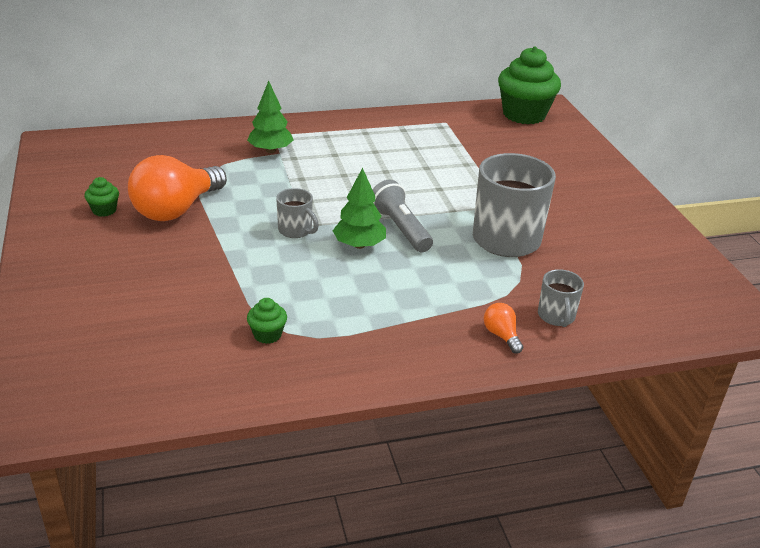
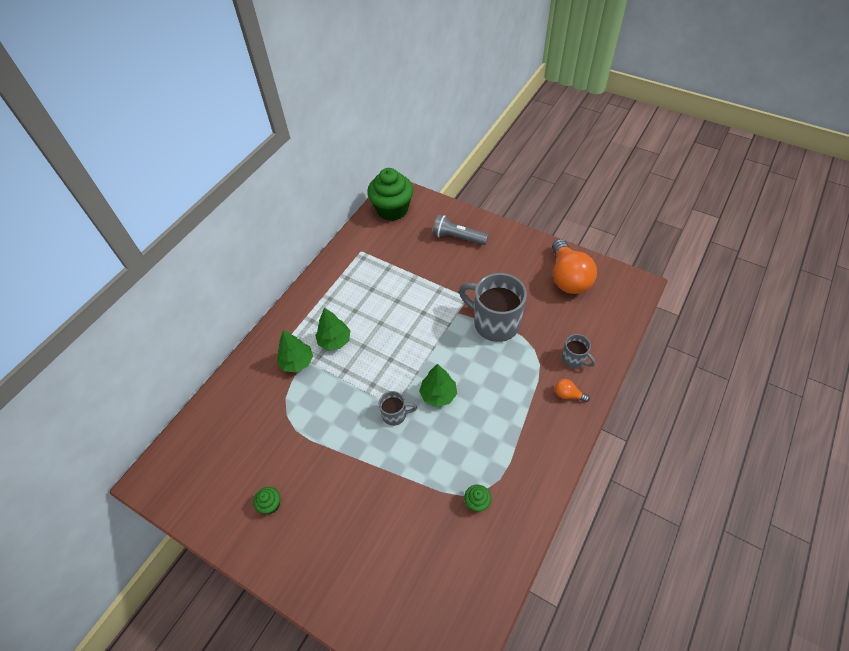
camera: 40 degrees left, 20 degrees up
(176, 210) = (311, 462): orange light bulb -> orange light bulb (568, 278)
(324, 157) = (334, 341): none -> green tree
(401, 228) = (442, 362): grey flashlight -> grey flashlight (458, 237)

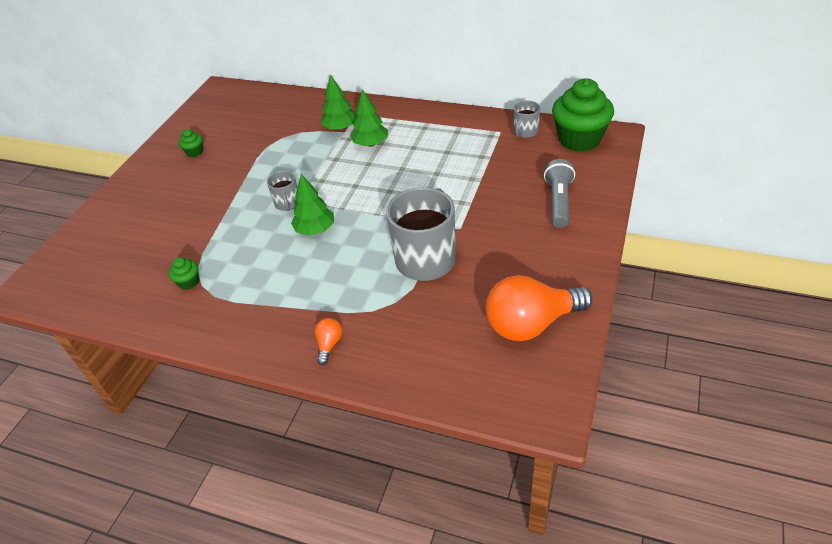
camera: 80 degrees right, 10 degrees down
(574, 359) = (386, 345): grey mug -> grey mug (525, 132)

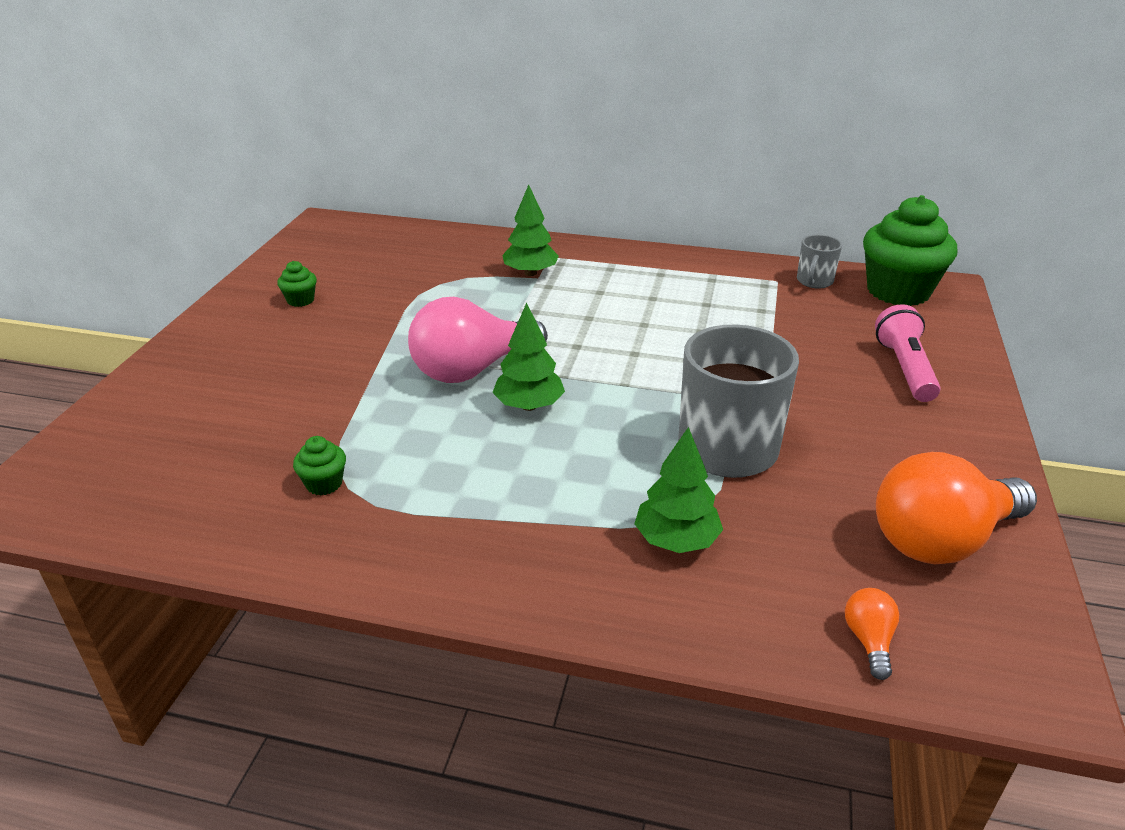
camera: 10 degrees left, 10 degrees down
(287, 204) = (472, 370): grey mug -> pink light bulb
(329, 344) = (604, 579): orange light bulb -> orange light bulb (869, 640)
(370, 144) = (584, 293): green tree -> green tree (676, 540)
(559, 202) = (905, 369): grey flashlight -> pink flashlight

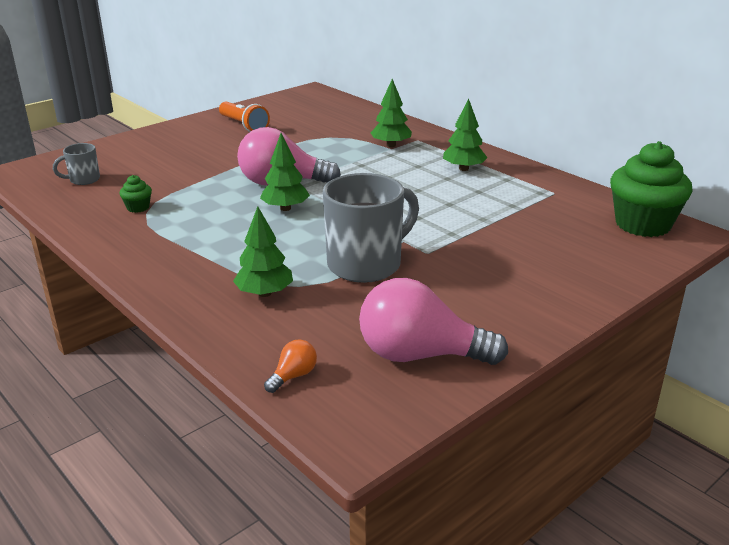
camera: 35 degrees right, 5 degrees down
(300, 300) = (243, 125): green cupcake -> orange flashlight
(651, 280) = (464, 169): none -> green tree
(814, 281) = (583, 201): grey mug -> grey mug (83, 180)
(905, 369) = (562, 267): pink flashlight -> none
(941, 540) = (420, 355): orange light bulb -> pink light bulb

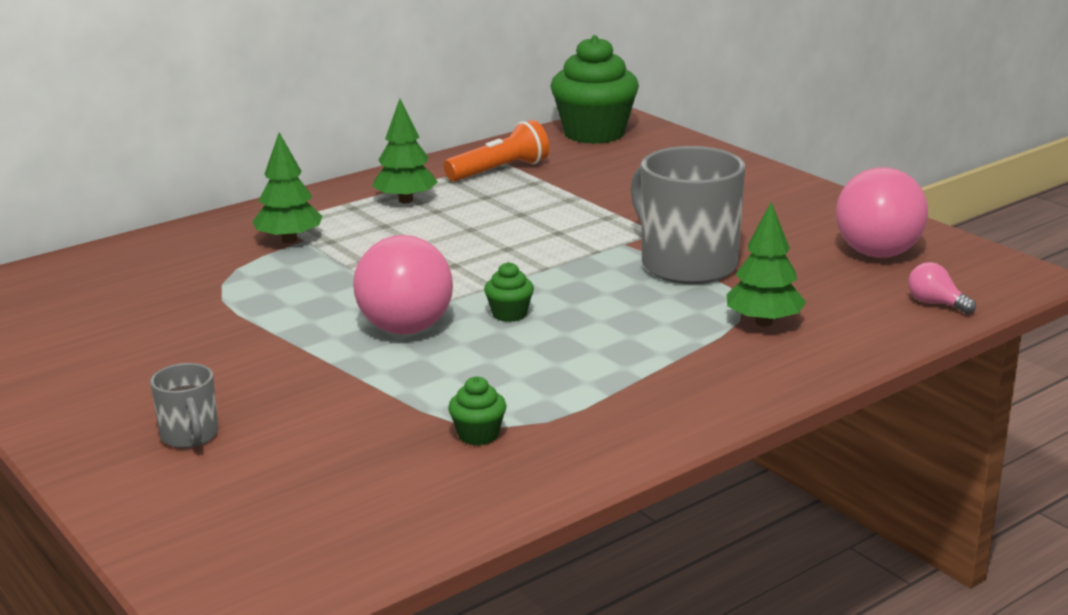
camera: 85 degrees left, 5 degrees down
(83, 180) = (323, 509): grey mug -> grey mug (190, 436)
(243, 125) = (108, 359): orange flashlight -> orange flashlight (500, 171)
(285, 208) = (509, 314): green tree -> green cupcake
(293, 376) = (935, 303): orange light bulb -> pink light bulb

